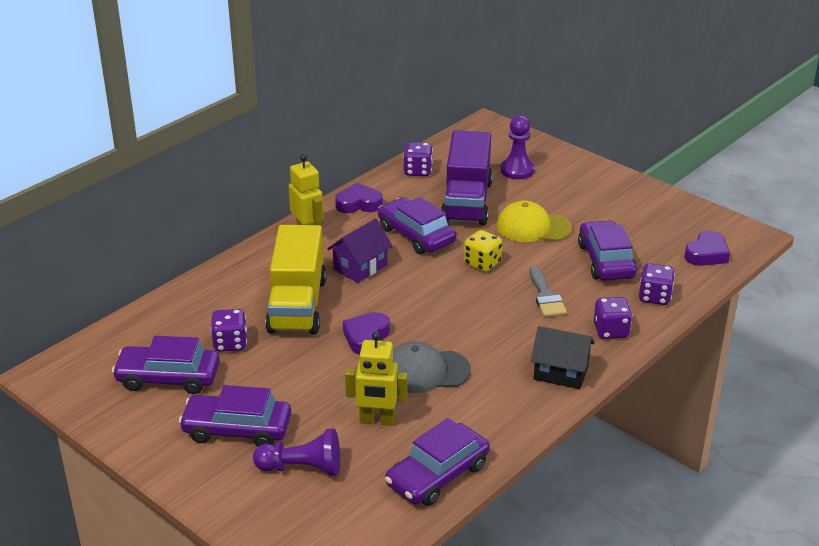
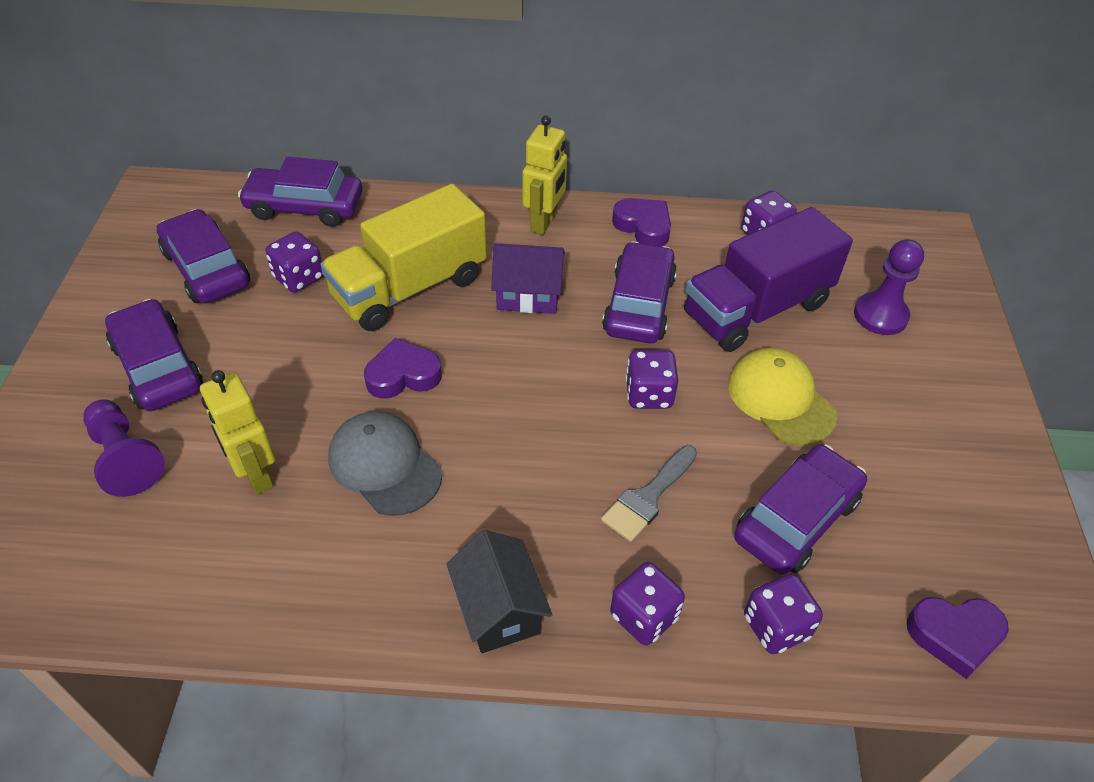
camera: 50 degrees right, 15 degrees up
(437, 475) = (191, 593): purple car -> purple car (305, 207)
(482, 263) = (649, 394): yellow dice -> purple dice

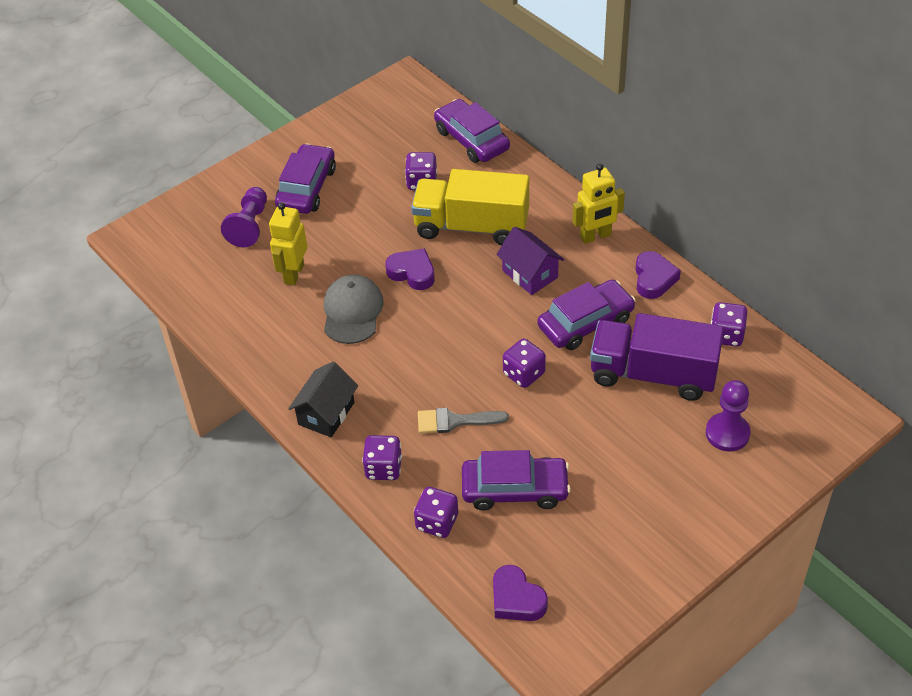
camera: 50 degrees right, 0 degrees up
(207, 268) = (382, 146): purple car -> none
(780, 399) = (593, 430): yellow cap -> none

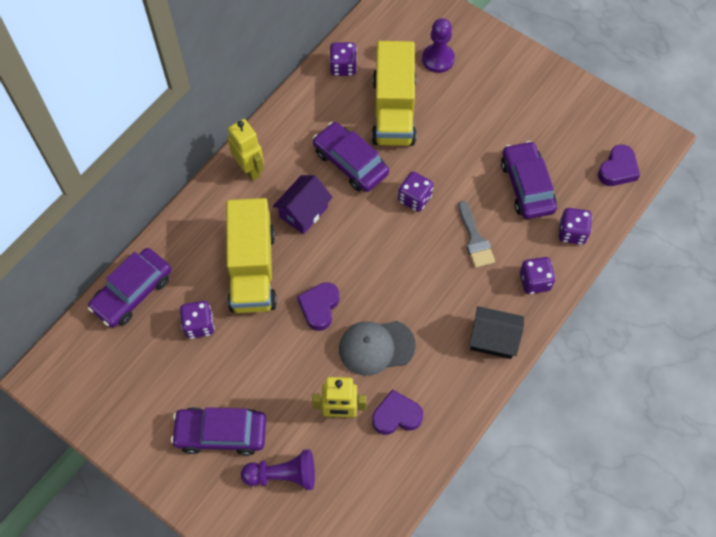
camera: 105 degrees left, 15 degrees up
(653, 374) = (394, 110): purple truck -> yellow truck
(654, 279) = (292, 121): purple heart -> purple heart (396, 416)

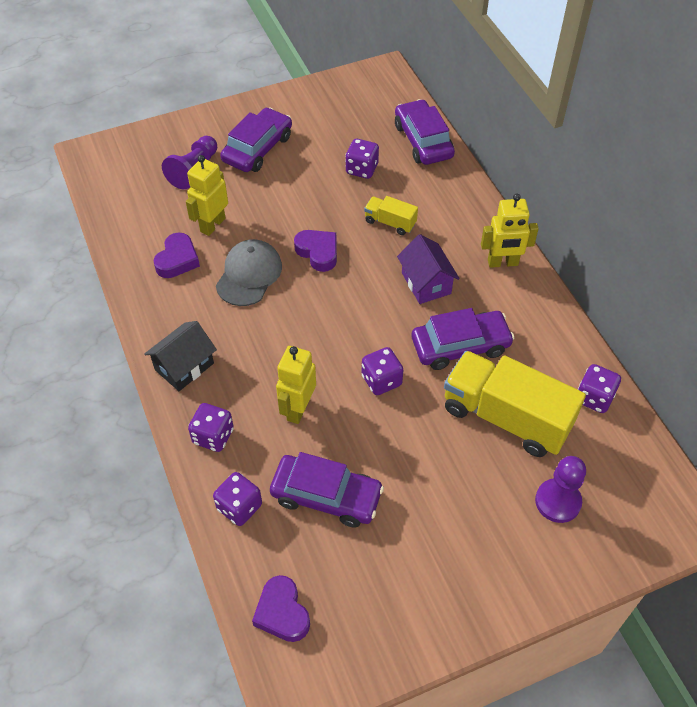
camera: 120 degrees right, 10 degrees down
(252, 269) = (390, 222): yellow truck -> yellow truck, size x0.46
(475, 239) = (298, 409): grey brush -> yellow robot

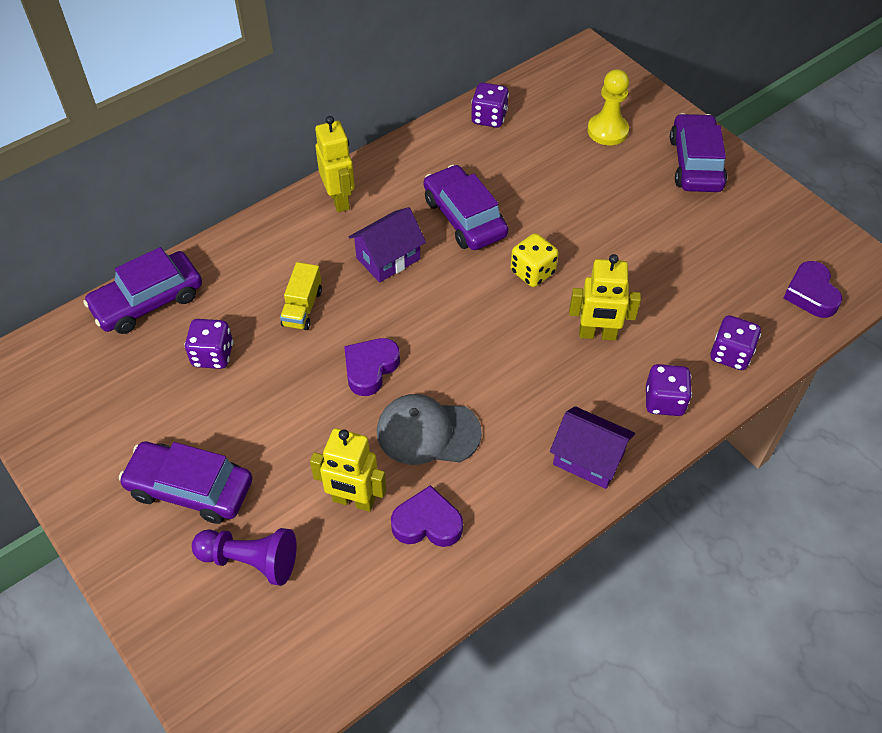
camera: 105 degrees left, 0 degrees up
(184, 366) = (588, 459): black house -> purple house
(282, 612) = (811, 294): purple heart -> purple heart turned 120 degrees clockwise
(326, 496) = (683, 288): purple car -> purple car (695, 163)
(381, 380) = (532, 272): purple dice -> yellow dice
(506, 417) = (536, 173): yellow truck -> none
(558, 501) = (607, 131): purple pawn -> yellow pawn

